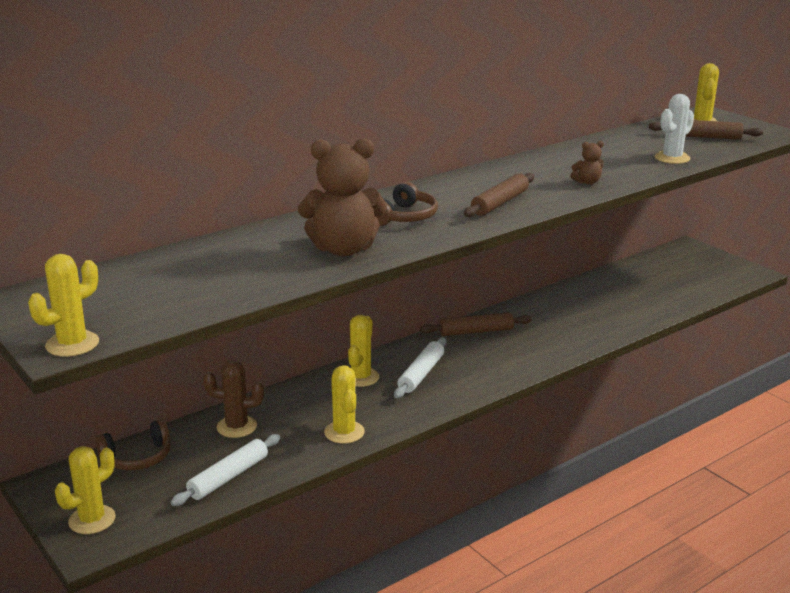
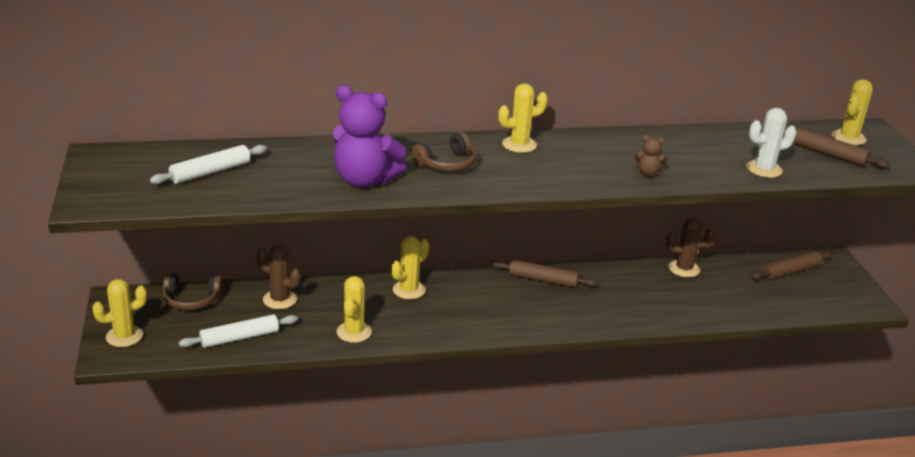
camera: 25 degrees right, 5 degrees up
(72, 344) = (98, 202): yellow cactus -> yellow cactus (519, 145)
(343, 249) = (365, 180): brown teddy bear -> purple teddy bear
(421, 374) = (460, 303): white rolling pin -> white rolling pin (210, 172)
(500, 203) = (542, 172): brown rolling pin -> brown rolling pin (790, 272)
(584, 287) = (684, 269): none -> brown cactus

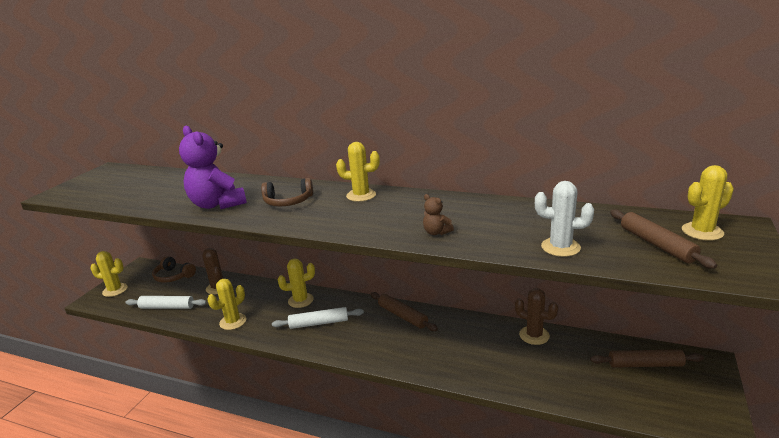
camera: 35 degrees right, 5 degrees down
(210, 172) = (143, 186): white rolling pin -> white rolling pin (319, 323)

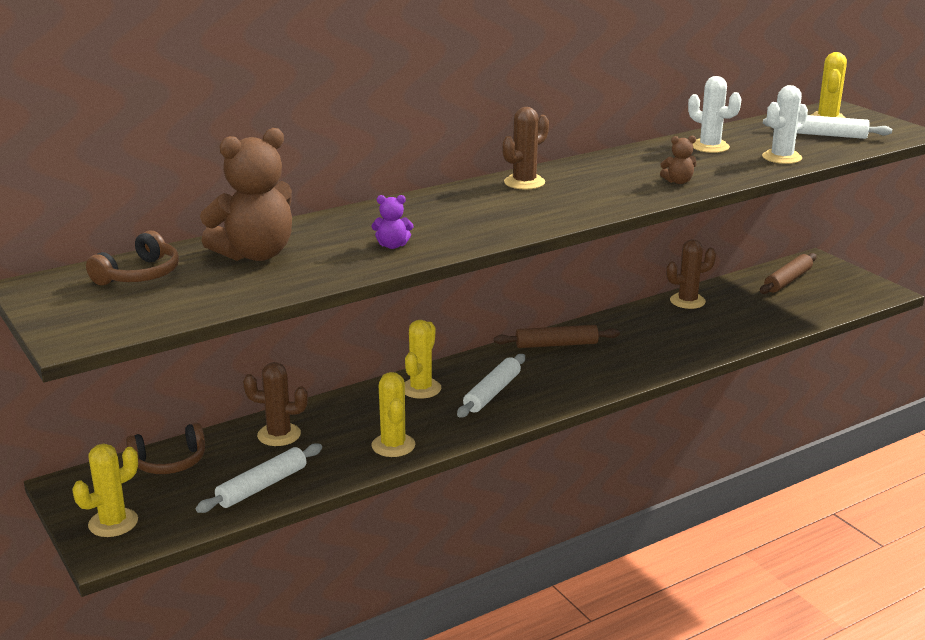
camera: 55 degrees left, 0 degrees up
(177, 185) = (255, 254): none -> brown teddy bear
(217, 204) = (392, 245): purple teddy bear -> purple teddy bear, size x0.44
(288, 201) = (466, 213): brown headphones -> brown headphones (139, 275)
(361, 195) = (524, 182): yellow cactus -> brown cactus
(531, 217) = (710, 147): none -> white cactus
(657, 244) = (825, 135): brown rolling pin -> white rolling pin

